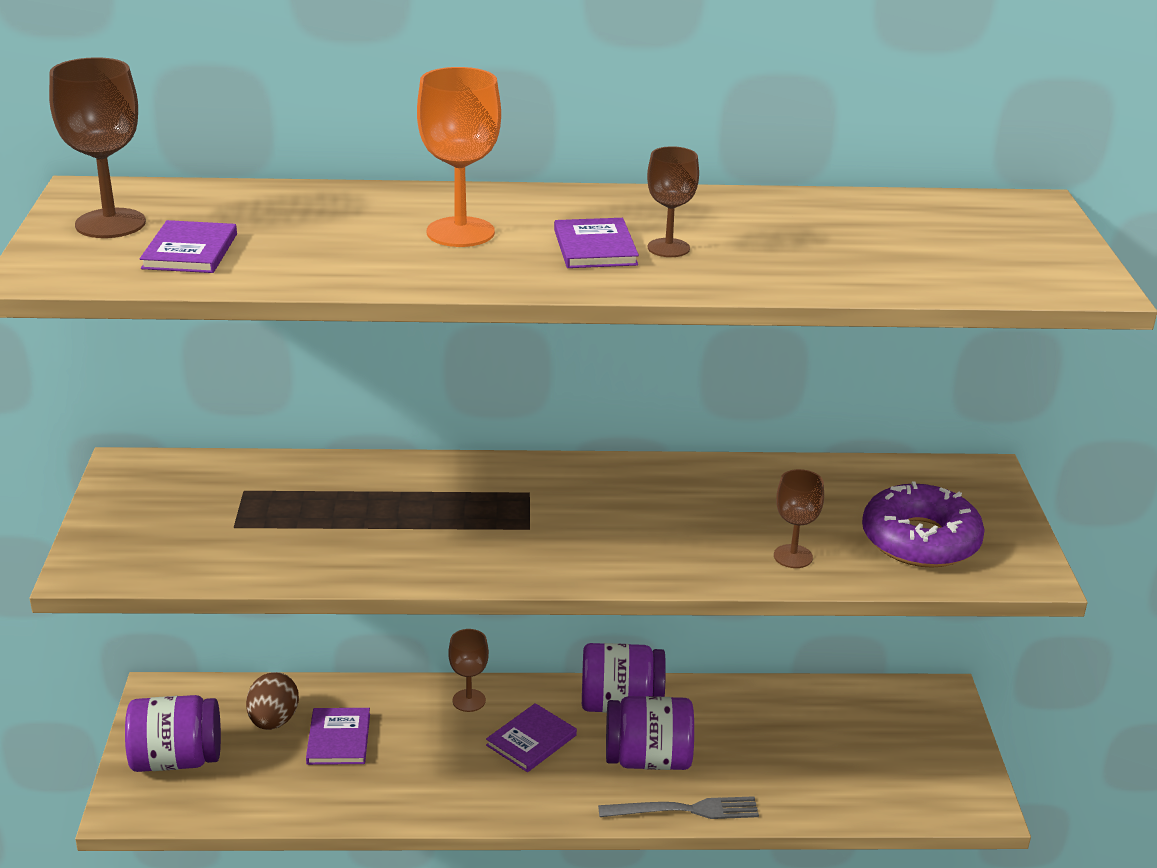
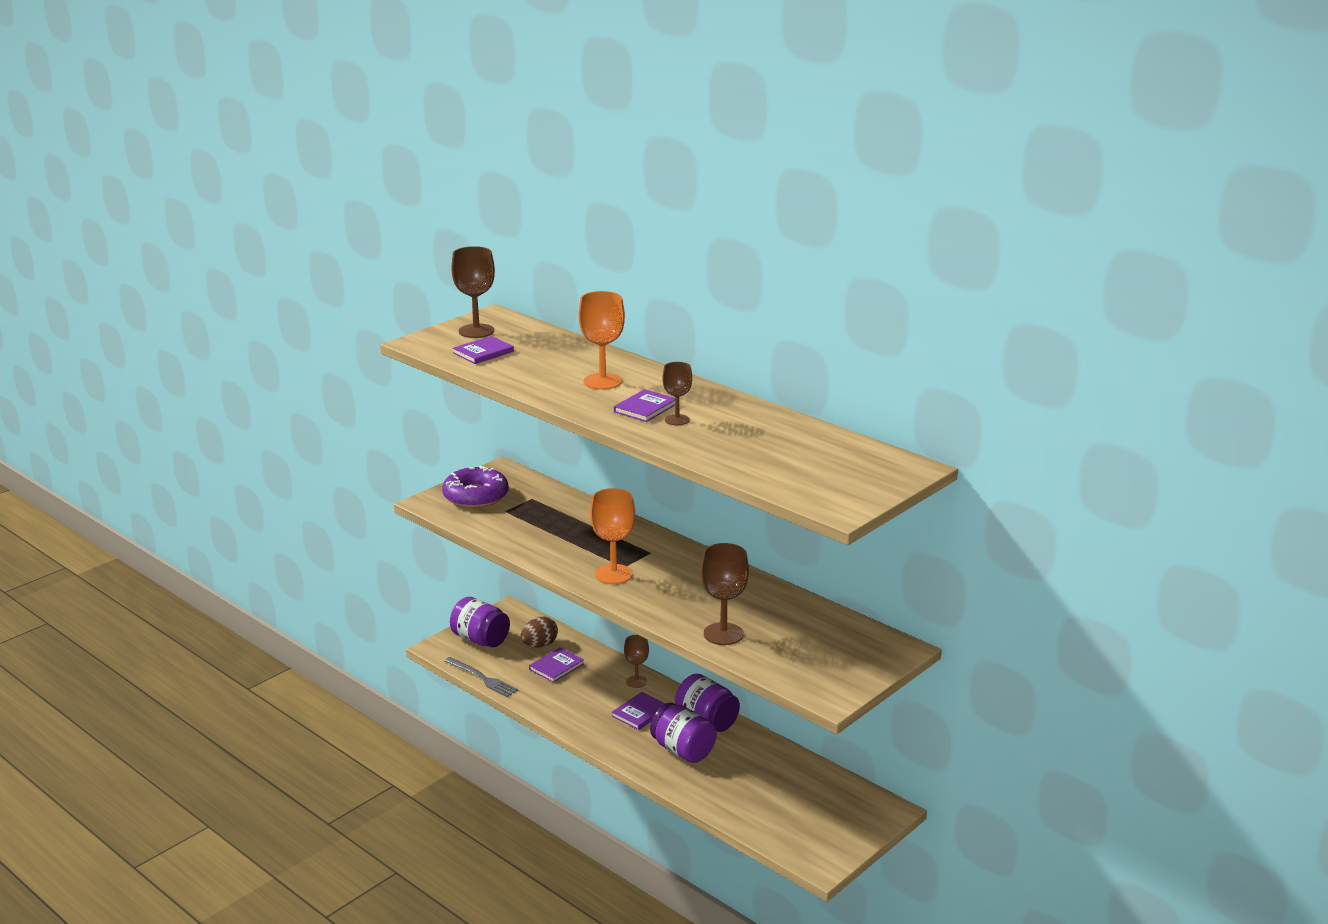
camera: 45 degrees right, 5 degrees down
(531, 740) = (640, 713): purple book -> purple book turned 45 degrees counterclockwise
(534, 545) = (613, 574): none -> orange goblet
(685, 810) = (667, 779): grey fork -> grey fork (482, 678)
(793, 556) = (723, 634): brown goblet -> brown goblet, size x1.62
(920, 540) = (802, 658): purple donut -> purple donut (476, 496)

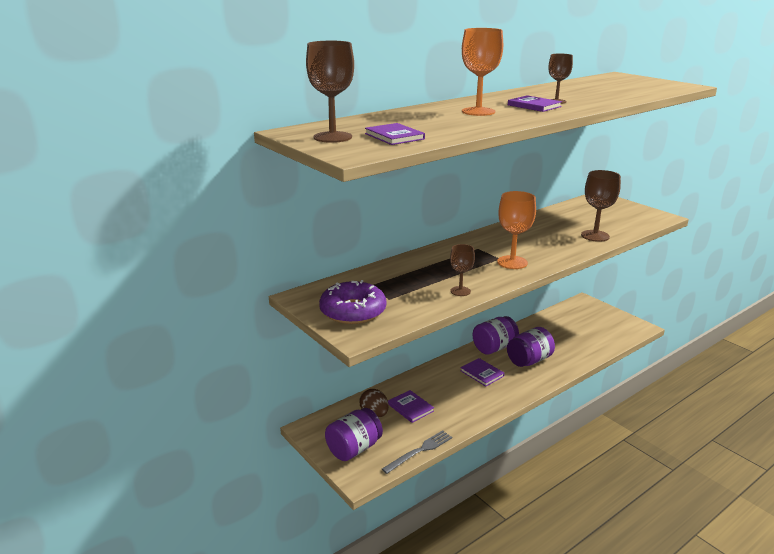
camera: 80 degrees left, 0 degrees up
(636, 681) = (440, 371): brown goblet -> brown goblet (460, 291)

